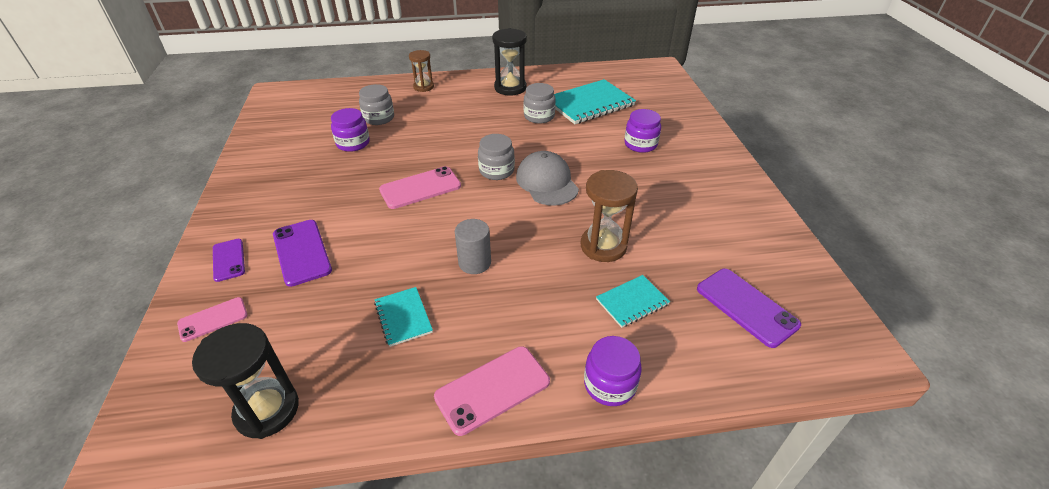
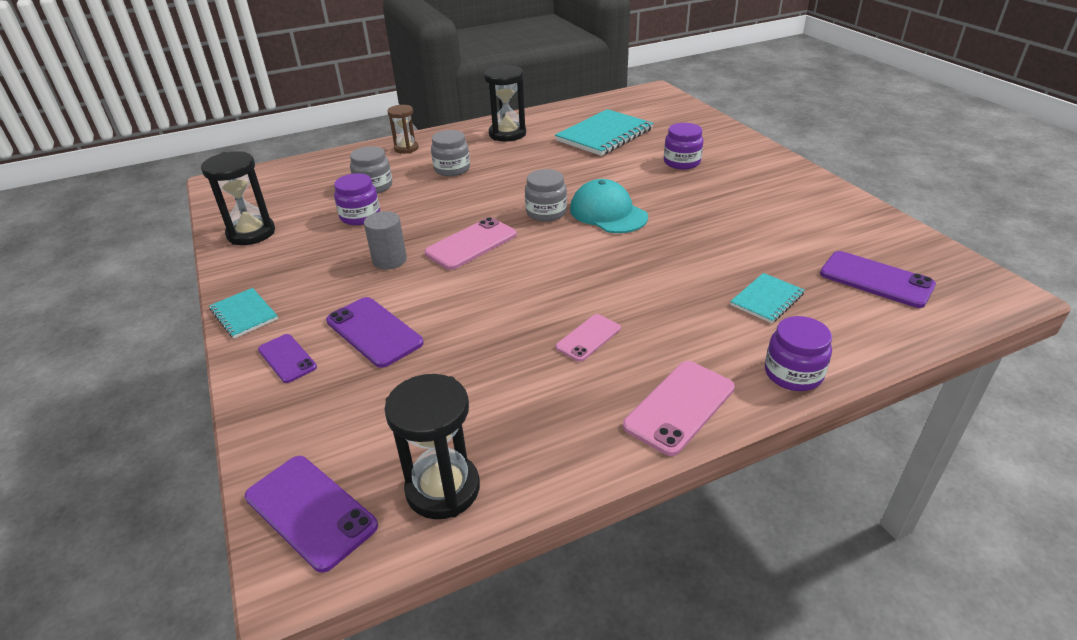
camera: 15 degrees left, 5 degrees down
(167, 400) = (310, 511): none -> purple phone
(213, 319) = (310, 420): pink phone -> pink phone (588, 338)
(268, 142) = (251, 233): none -> black hourglass
(403, 317) = (538, 366): turquoise notebook -> turquoise notebook (244, 314)
(474, 262) = (581, 300): grey cylinder -> grey cylinder (389, 260)
(539, 116) = (557, 155): grey jar -> grey jar (452, 169)
(547, 182) = (608, 213): grey cap -> turquoise cap
(603, 246) = (705, 258): brown hourglass -> none

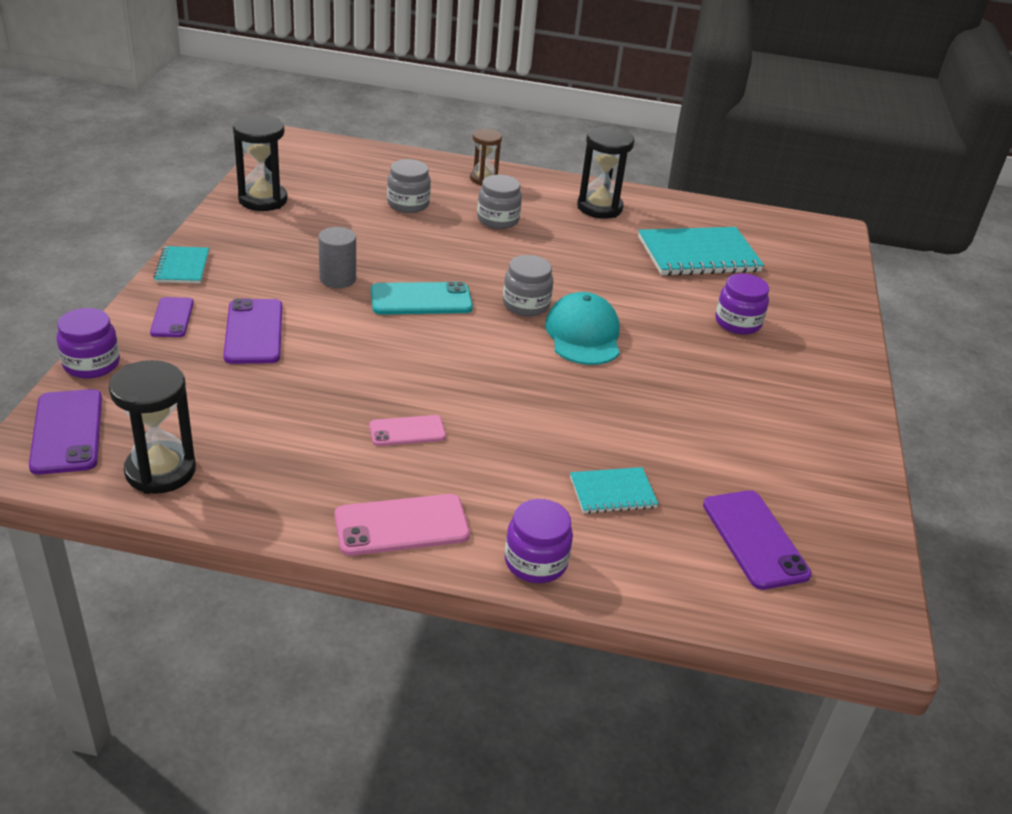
camera: 30 degrees right, 0 degrees up
(360, 216) = (363, 227): purple jar -> purple jar (91, 364)
(471, 244) = (421, 299): pink phone -> turquoise phone

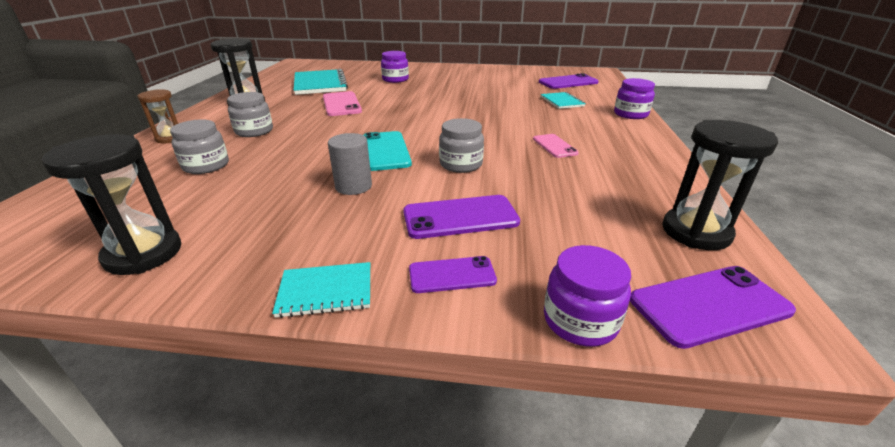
camera: 90 degrees left, 5 degrees down
(401, 525) = (643, 142): pink phone -> pink phone (341, 104)
(526, 305) = (386, 120): grey jar -> grey jar (461, 164)
(583, 335) = (419, 107): turquoise cap -> none

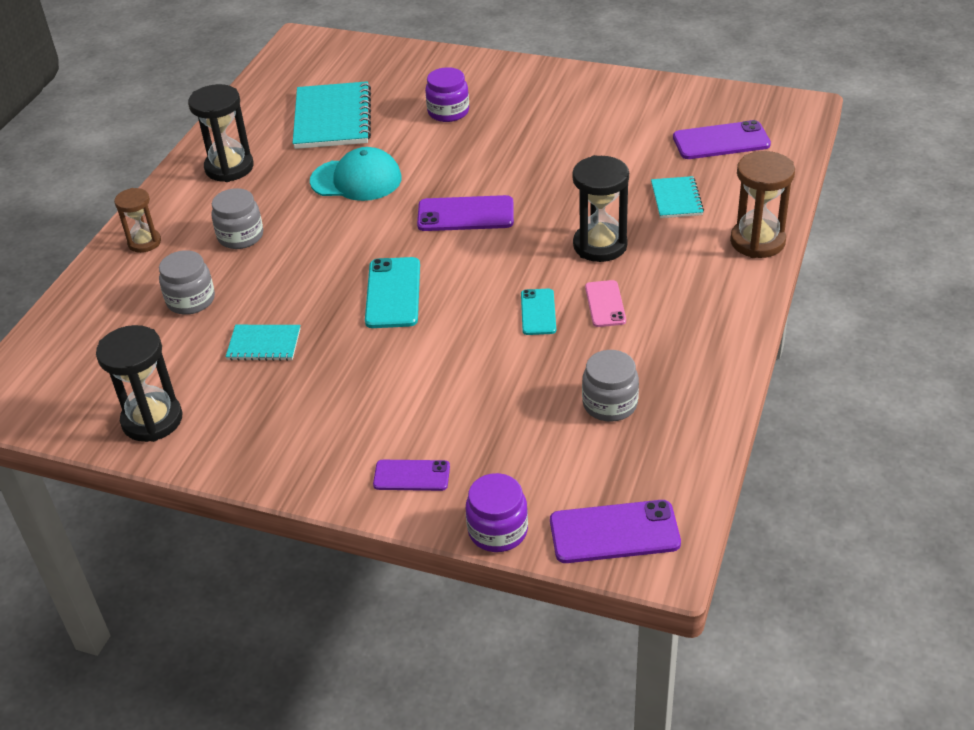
camera: 15 degrees right, 10 degrees up
(326, 291) = (303, 478): turquoise notebook -> turquoise notebook (264, 344)
(341, 104) = (356, 180): pink phone -> turquoise cap
(353, 186) = (346, 352): grey cylinder -> none
(460, 217) = (443, 410): purple phone -> purple phone (465, 214)
(461, 164) = (474, 327): grey jar -> grey jar (610, 404)
(507, 153) = (538, 312): none -> turquoise phone
(630, 114) = (757, 241): purple jar -> brown hourglass
(695, 232) = (669, 457): black hourglass -> black hourglass (600, 245)

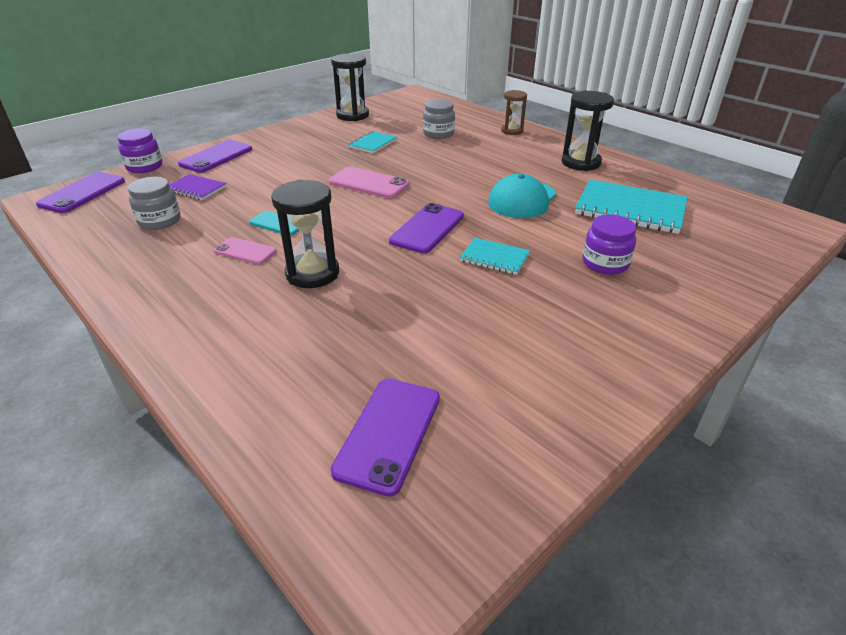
camera: 115 degrees right, 5 degrees down
(240, 236) = (489, 154): grey jar -> none
(393, 293) = (369, 183): turquoise phone -> pink phone
(411, 476) = (216, 157): purple phone -> purple phone, size x1.59
(517, 428) = (196, 189): none -> purple notebook
(676, 199) = (322, 343): turquoise notebook -> turquoise notebook (494, 258)
(757, 241) = (195, 365): brown hourglass -> none

